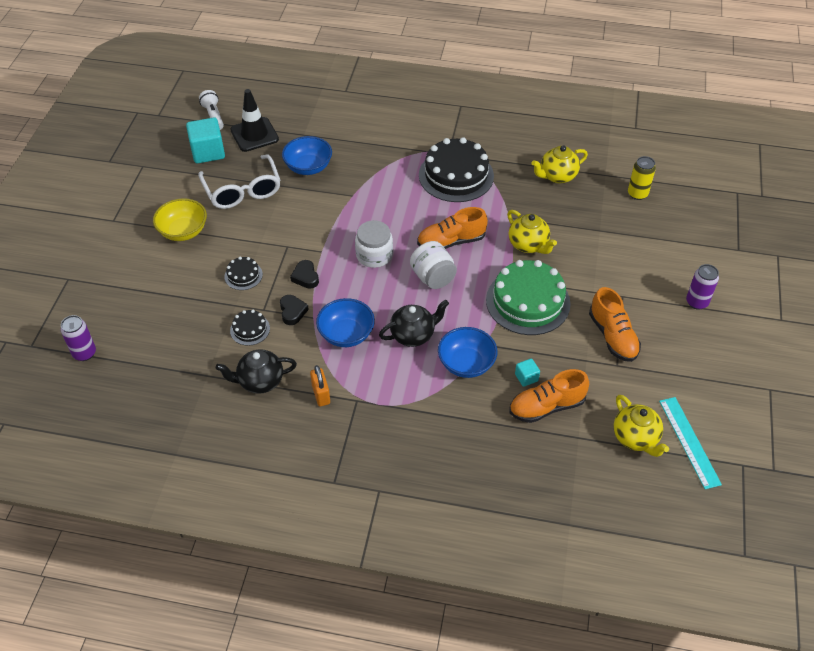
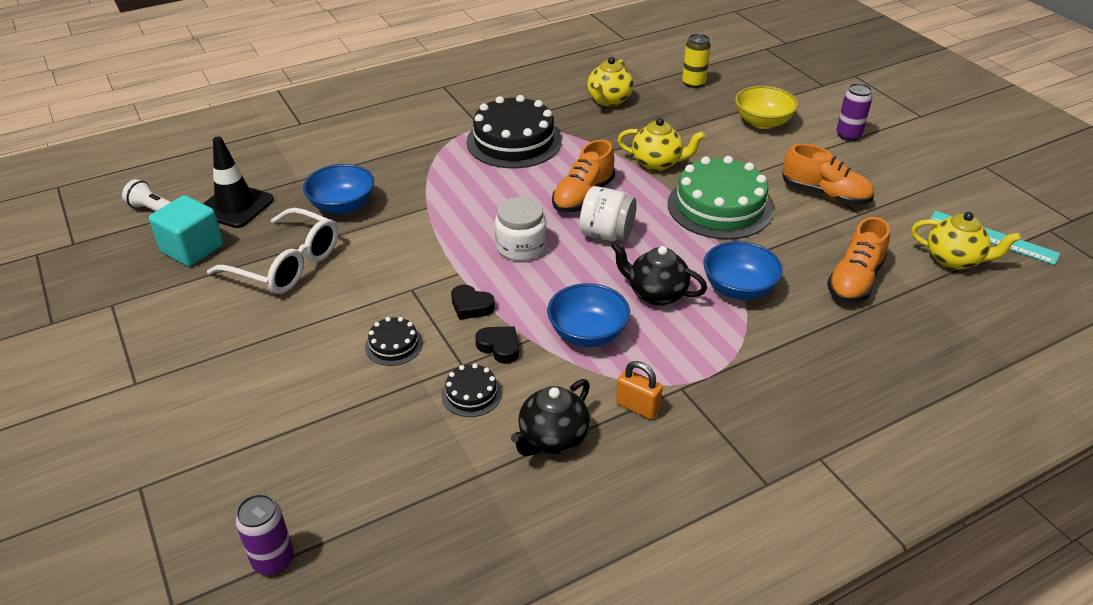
camera: 40 degrees left, 10 degrees down
(183, 231) = (256, 343): yellow bowl -> yellow bowl (762, 122)
(413, 335) = (655, 294): black teapot -> black teapot turned 90 degrees counterclockwise
(526, 377) = (805, 267): turquoise cube -> none

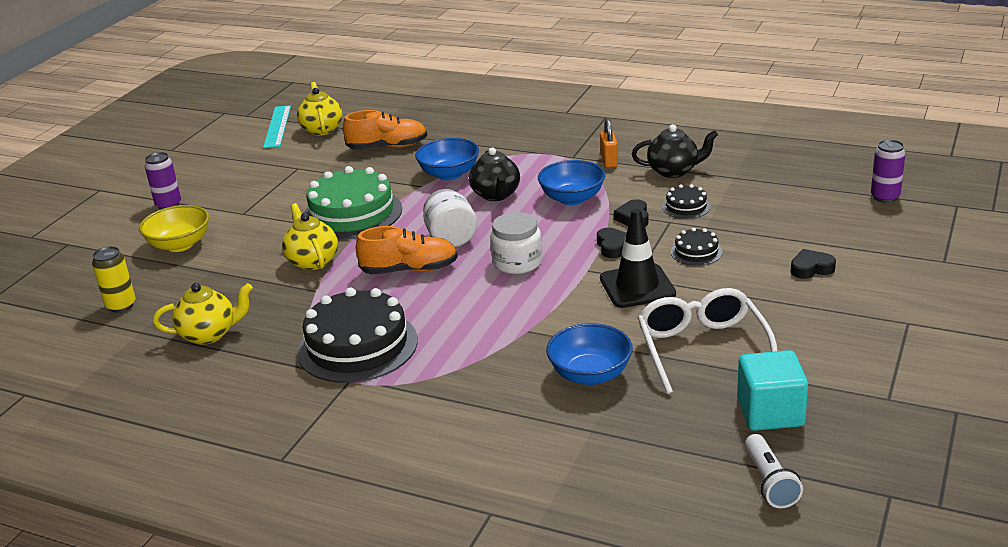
camera: 125 degrees left, 10 degrees down
(235, 206) = (684, 437): black traffic cone -> black traffic cone (637, 286)
(270, 391) = (811, 268): none -> black heart
(825, 194) = (283, 186): orange shoe -> none

